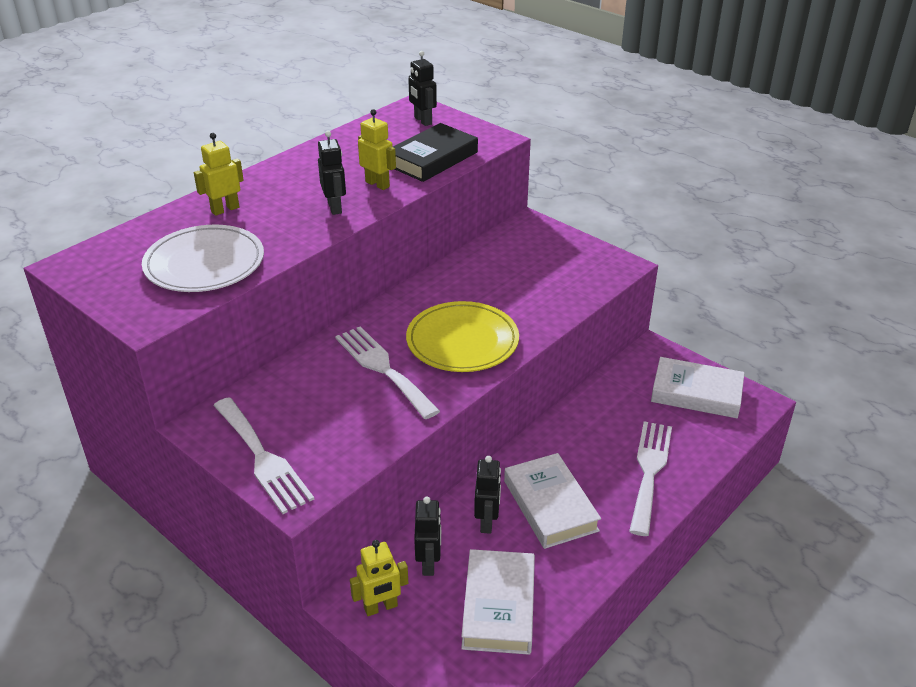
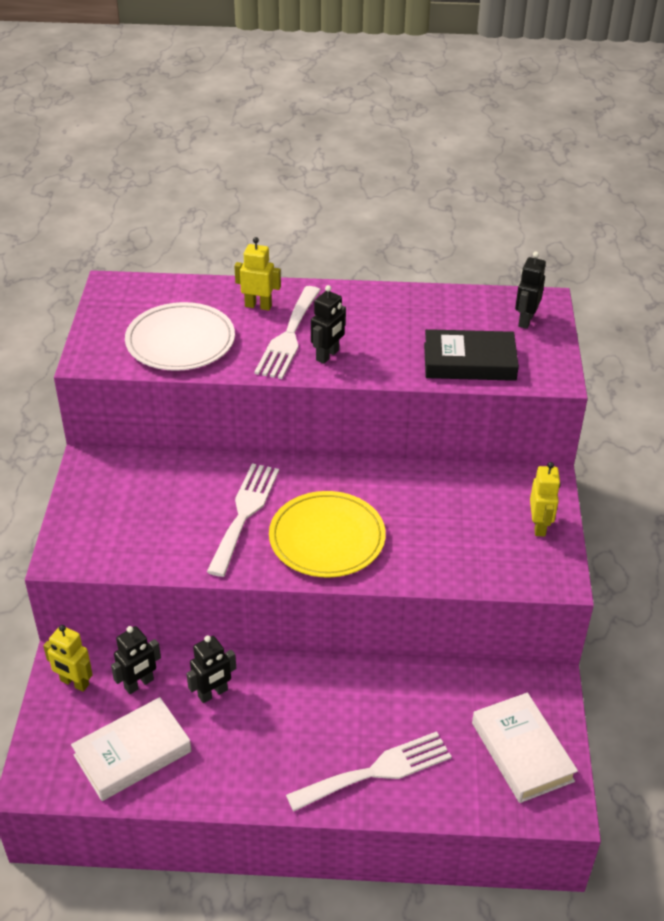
camera: 50 degrees right, 5 degrees up
(262, 458) = (86, 514): white fork -> white fork (288, 336)
(377, 184) = (390, 356): yellow robot -> yellow robot (539, 526)
(550, 505) = (268, 724): white book -> none

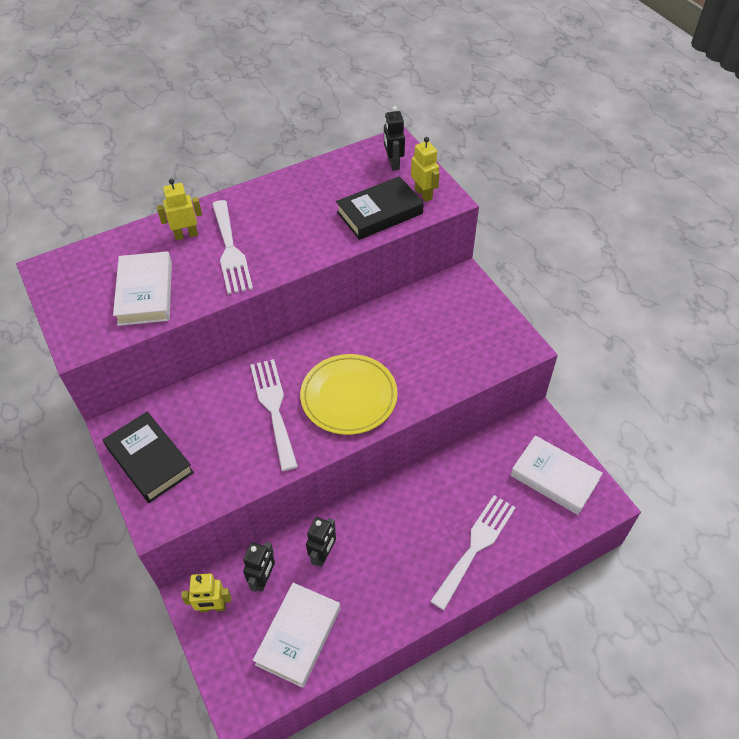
camera: 30 degrees left, 10 degrees up
(95, 504) = (149, 460): none -> black book
(180, 341) = (145, 293): white plate -> white book
(327, 355) = (273, 253): black robot -> none
(539, 526) = (484, 314): yellow robot -> yellow robot (423, 194)

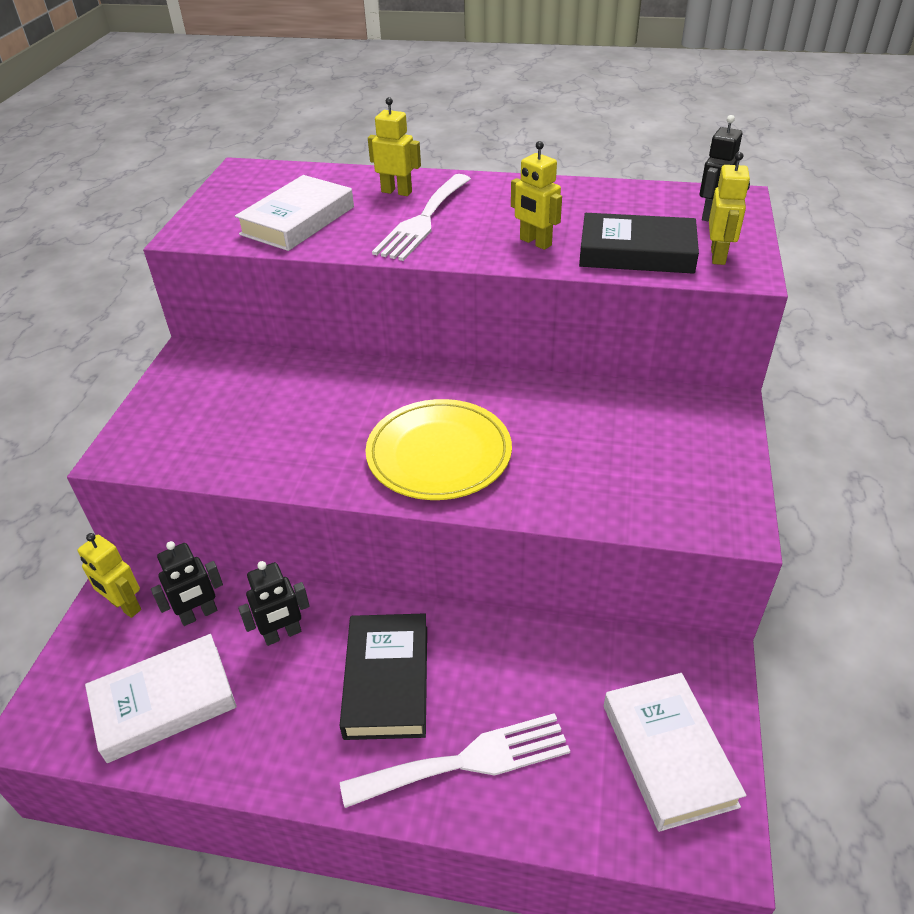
camera: 40 degrees right, 10 degrees down
(149, 460) = (179, 399): black book -> black book (387, 680)
(274, 408) = (346, 419): white fork -> none
(317, 234) = (535, 242): none -> yellow robot

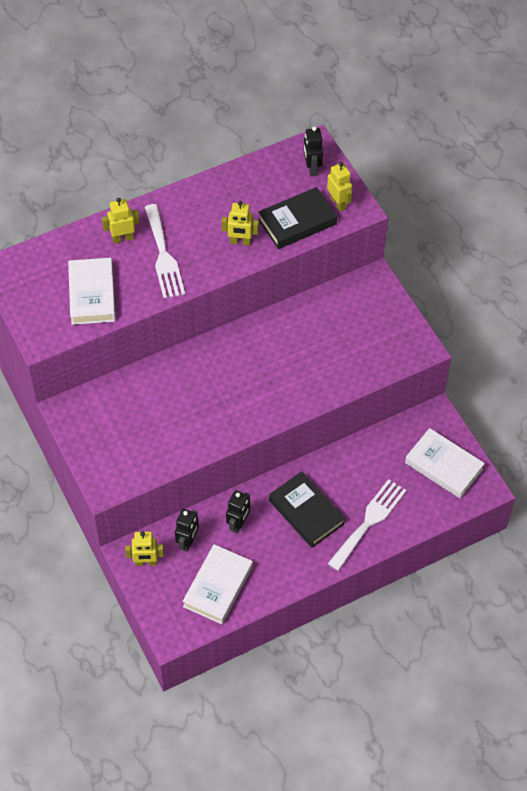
camera: 40 degrees left, 15 degrees up
(439, 454) = (264, 389): yellow plate -> none

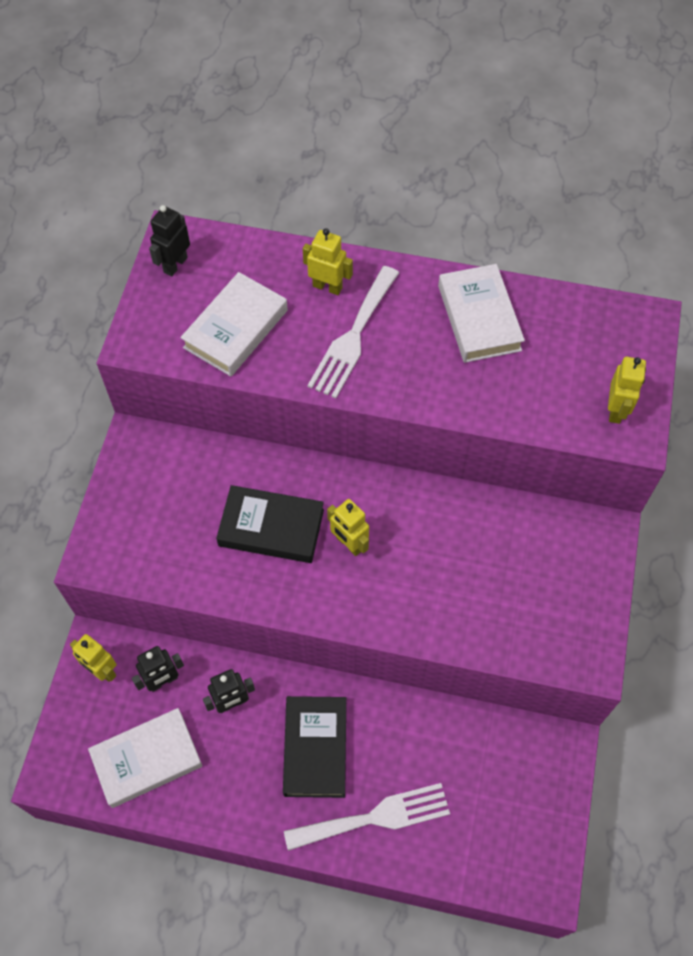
camera: 40 degrees right, 5 degrees up
(240, 242) = (455, 379): yellow robot -> yellow robot (349, 544)
(297, 222) = (544, 400): black book -> black book (271, 528)
(312, 168) = (620, 346): black robot -> black robot (175, 265)
(443, 466) = (520, 818): white book -> white book (479, 318)

